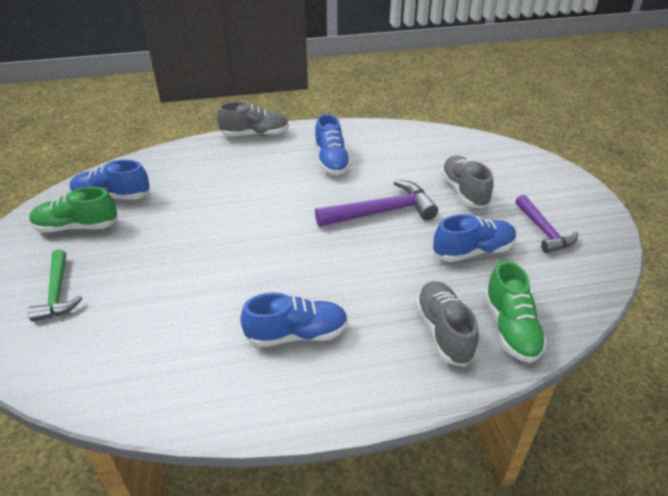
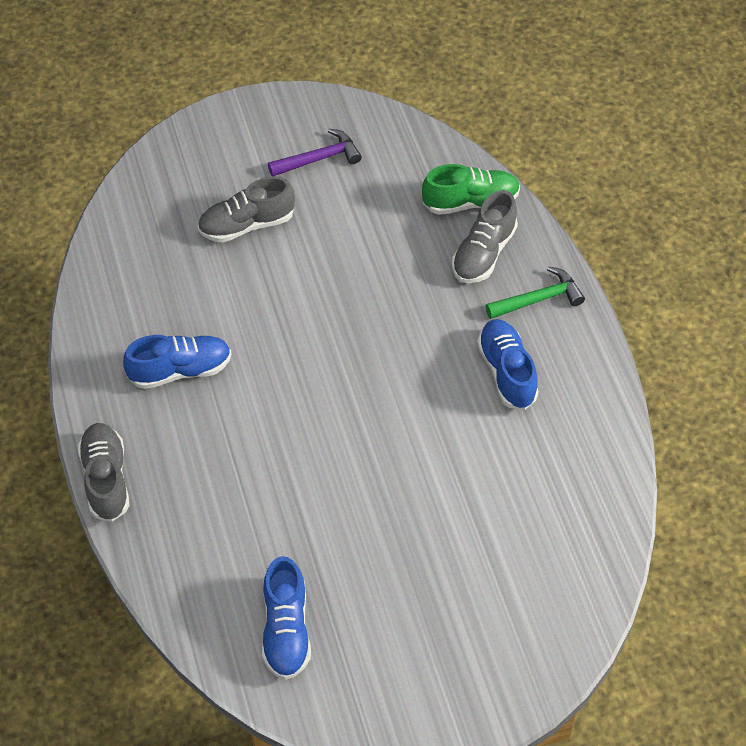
camera: 95 degrees left, 15 degrees up
(57, 293) = (482, 621): green hammer -> green hammer (538, 299)
(77, 227) = (358, 650): green shoe -> none
(381, 212) = (296, 308): purple hammer -> none
(443, 331) = (484, 253): grey shoe -> grey shoe turned 45 degrees counterclockwise
(473, 251) = (361, 223): blue shoe -> none

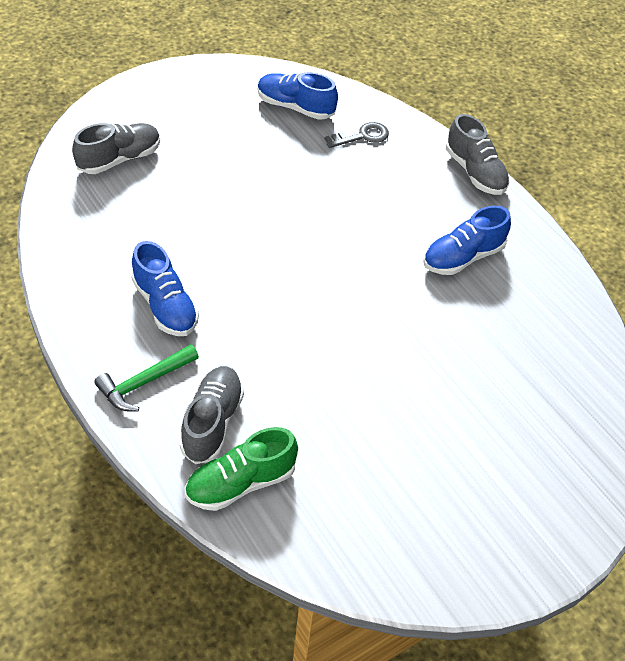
camera: 160 degrees right, 5 degrees down
(218, 562) = (362, 136): none -> grey key
(247, 225) = (475, 405): grey shoe -> grey shoe (119, 159)
(286, 630) = (295, 107): blue shoe -> blue shoe turned 45 degrees counterclockwise
(319, 159) = (434, 504): purple hammer -> none

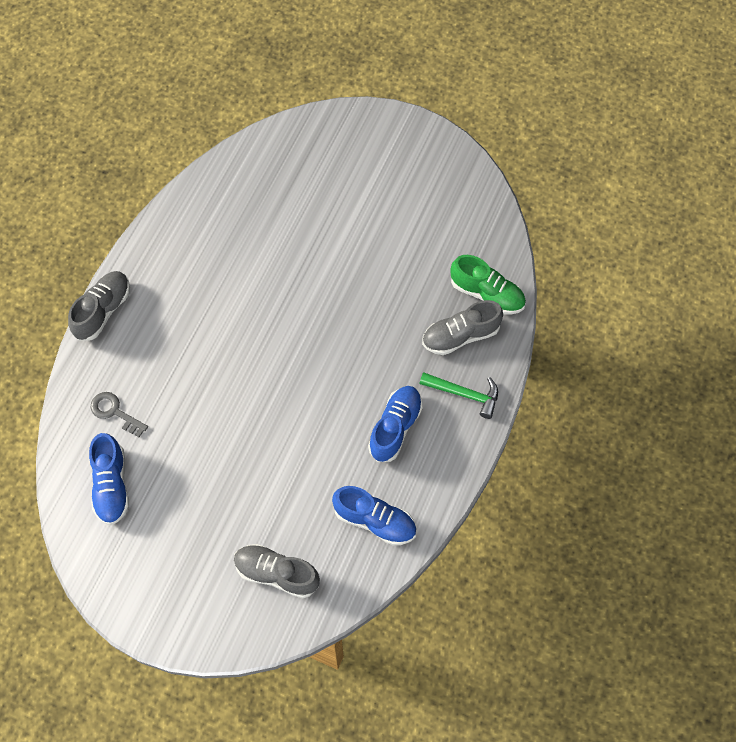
camera: 120 degrees left, 15 degrees up
(463, 257) = (206, 274): blue shoe -> blue shoe (375, 521)

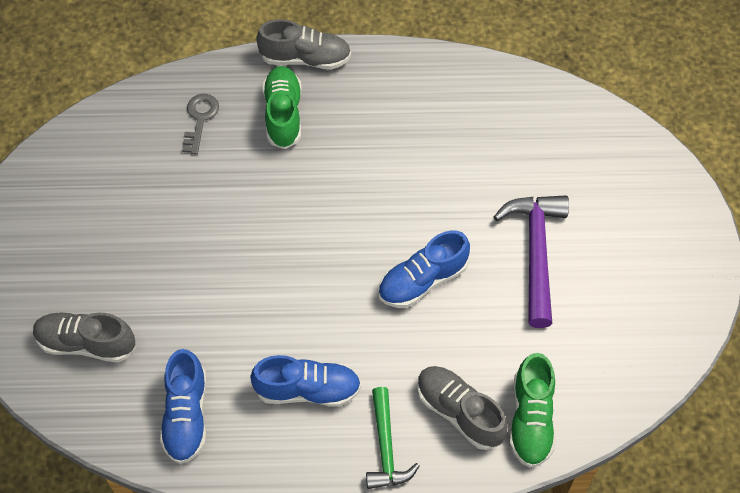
camera: 65 degrees right, 5 degrees down
(111, 485) = (121, 152): blue shoe -> blue shoe (422, 280)
(147, 348) = (283, 114): none -> green shoe
(276, 573) = (86, 343): grey shoe -> grey shoe turned 75 degrees counterclockwise
(363, 231) = (535, 253): none -> purple hammer

